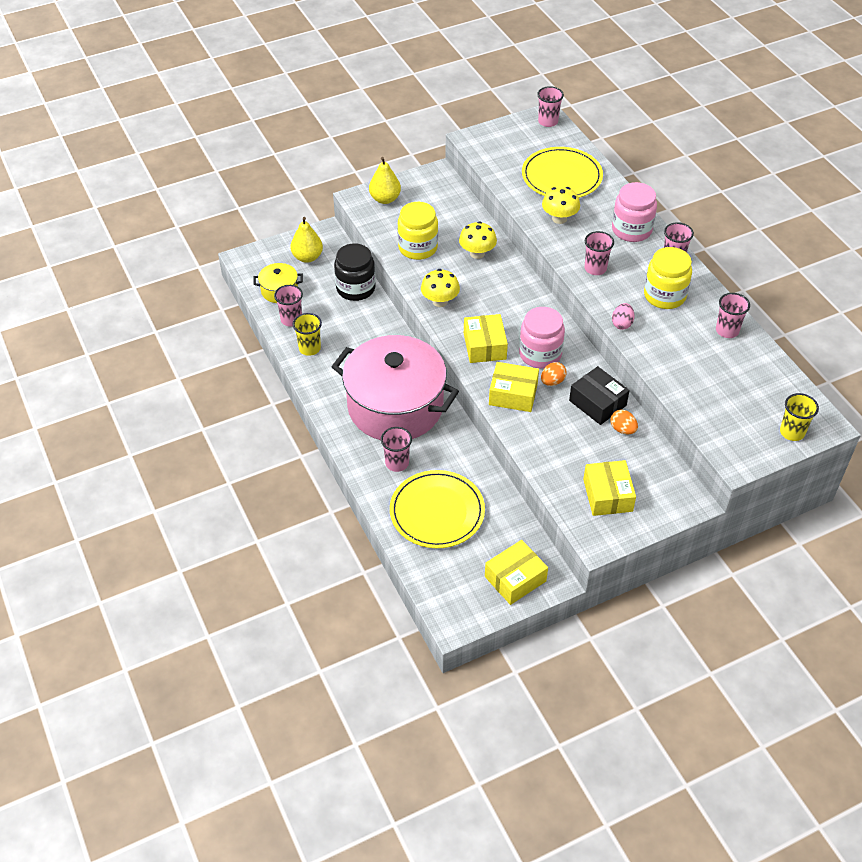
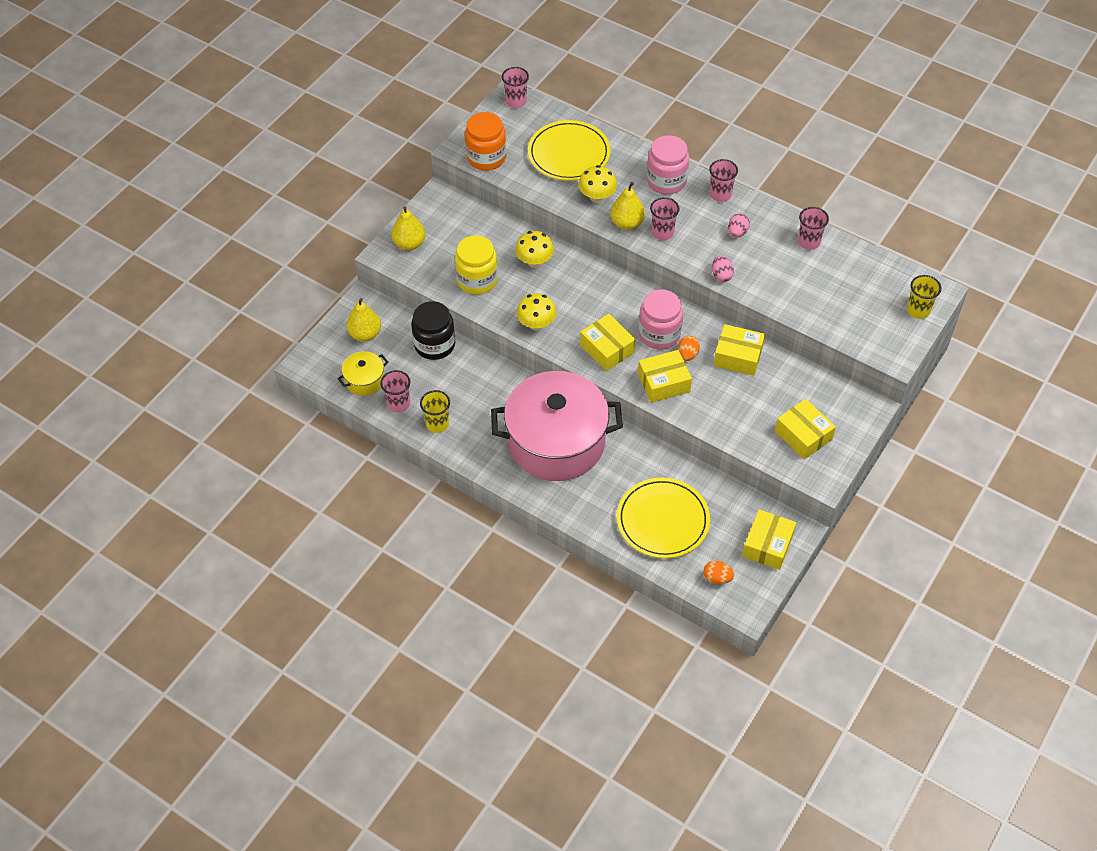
camera: 30 degrees left, 5 degrees up
(397, 463) = (597, 494): pink cup -> none
(488, 153) = (486, 157): none -> orange jar
(569, 248) = (627, 223): none -> yellow pear
(597, 403) = (738, 356): black box -> yellow box
(622, 429) = (774, 371): orange egg -> orange egg (717, 578)
(664, 295) = (737, 232): yellow jar -> pink egg

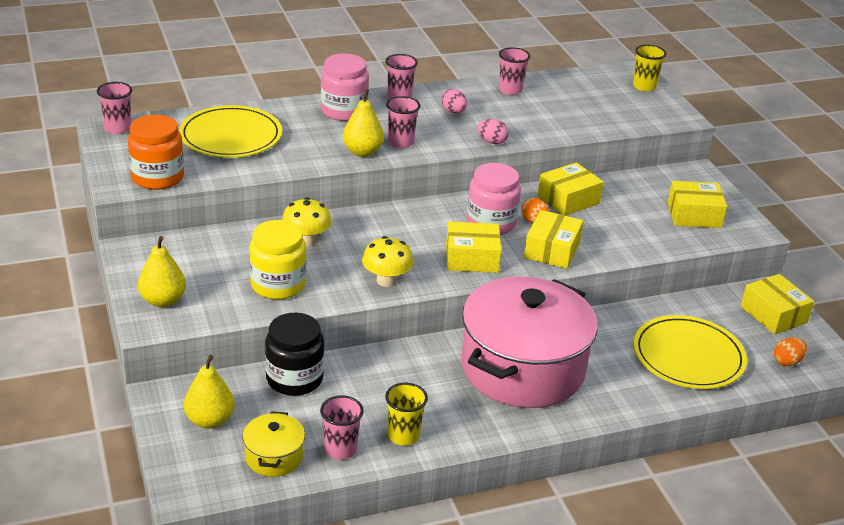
camera: 55 degrees left, 20 degrees down
(597, 197) = (307, 149): yellow mushroom -> none

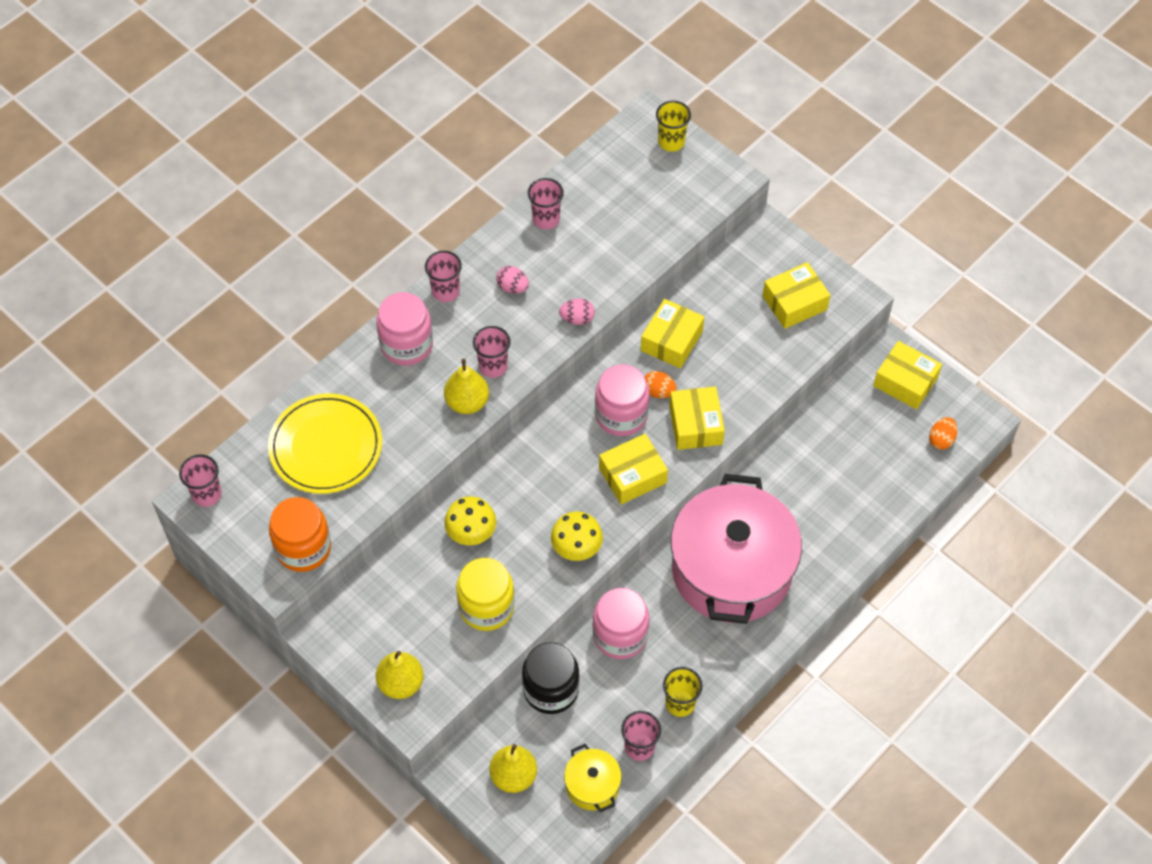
camera: 25 degrees left, 25 degrees up
(386, 369) = (620, 635): none -> pink jar
(688, 356) = (859, 477): yellow plate -> none

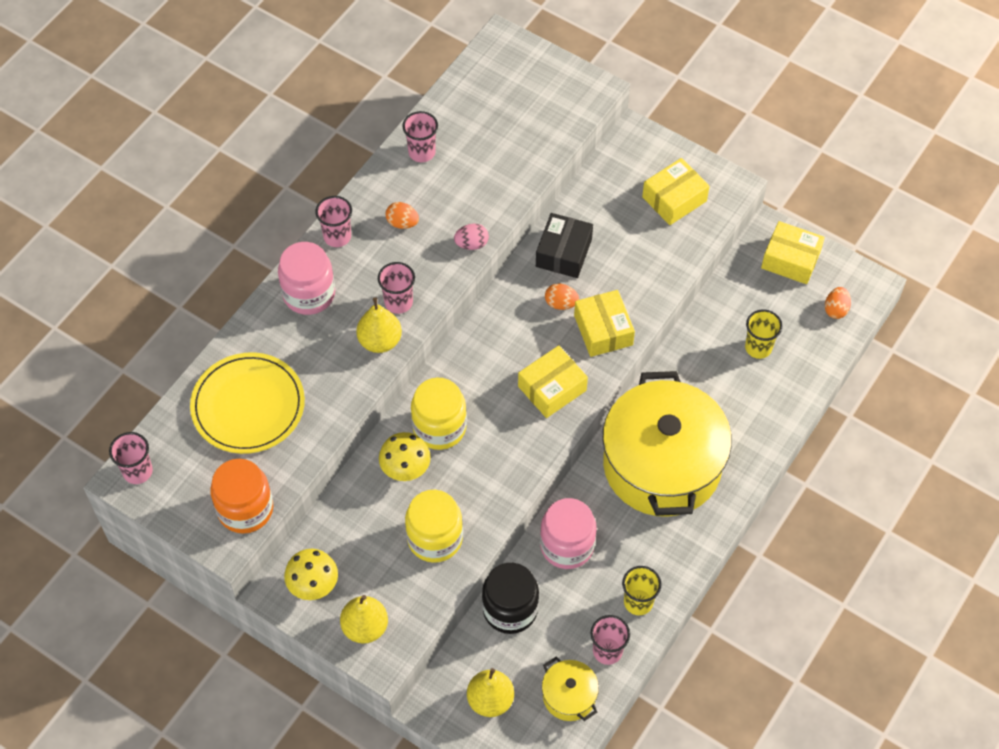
camera: 10 degrees left, 0 degrees up
(512, 287) = (402, 223): pink egg -> orange egg
(513, 497) = (439, 427): none -> yellow jar
(576, 548) = (511, 467): yellow mushroom -> yellow mushroom (313, 585)
(621, 415) = (529, 331): pink jar -> none
(671, 142) = (528, 61): yellow cup -> yellow cup (758, 347)
(671, 341) = (563, 253): yellow box -> black box
(731, 570) = (662, 465): pink pot -> yellow pot

